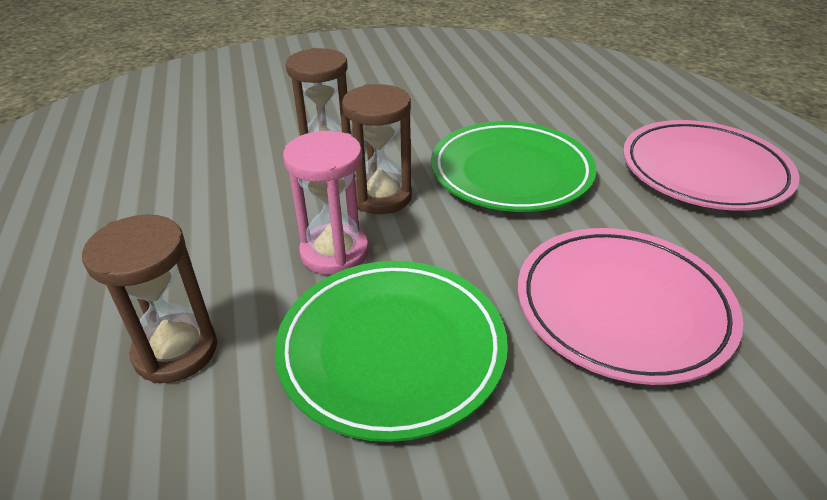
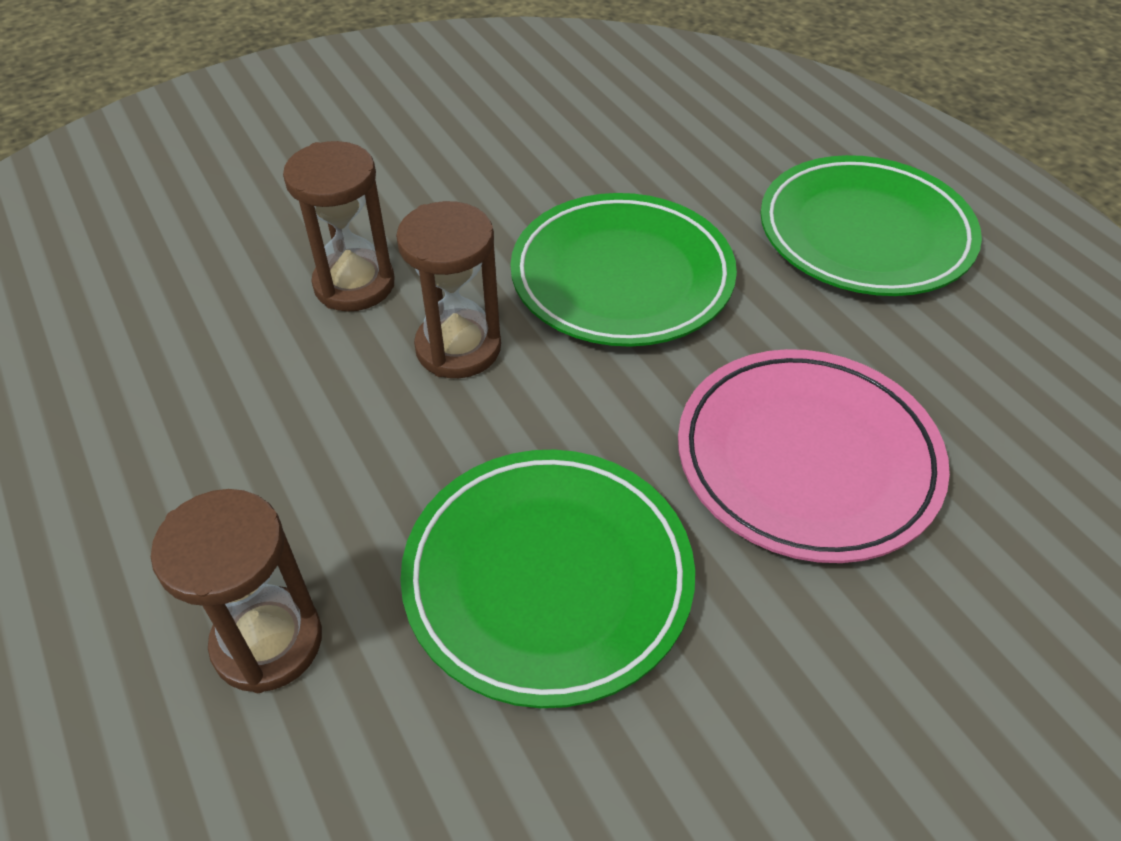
camera: 15 degrees left, 10 degrees up
(334, 253) = (425, 450): pink hourglass -> none
(703, 171) = (865, 234): pink plate -> green plate

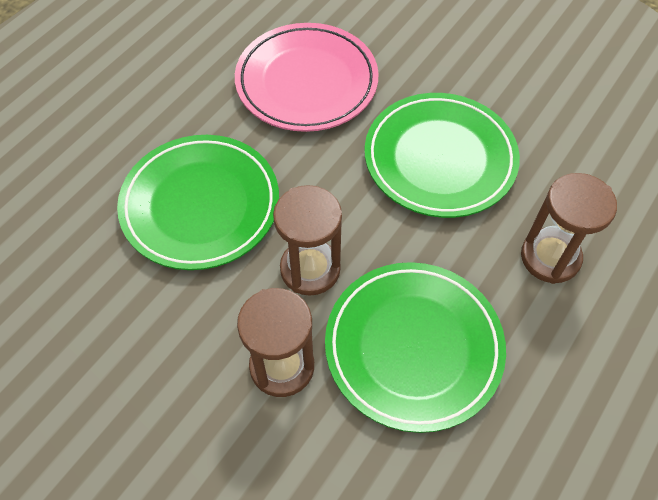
camera: 115 degrees left, 10 degrees up
(865, 234) = (103, 95): green plate -> green plate (413, 347)

